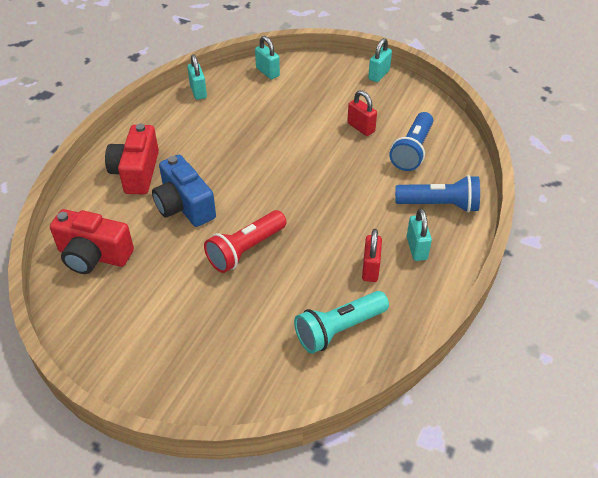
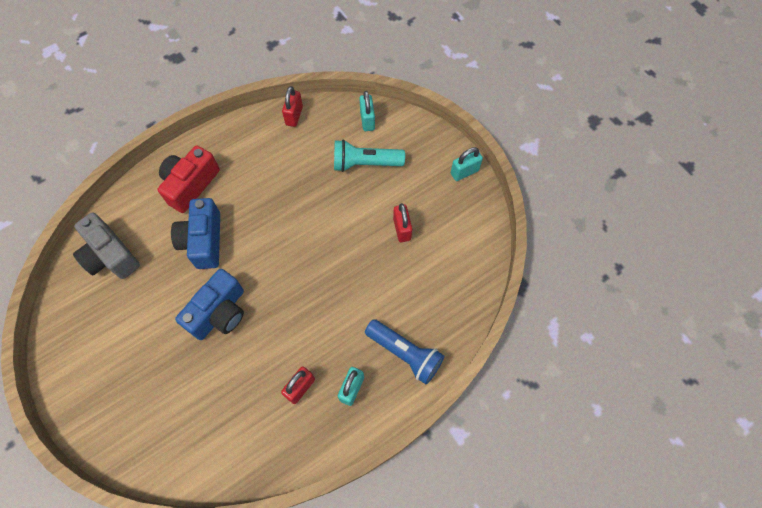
camera: 30 degrees right, 20 degrees up
(93, 255) = (110, 255): red camera -> grey camera
(198, 91) = (294, 116): turquoise padlock -> red padlock
(245, 250) = (219, 313): red flashlight -> blue camera
(339, 329) = (235, 432): turquoise flashlight -> turquoise flashlight (365, 163)
(412, 151) = (427, 280): blue flashlight -> none

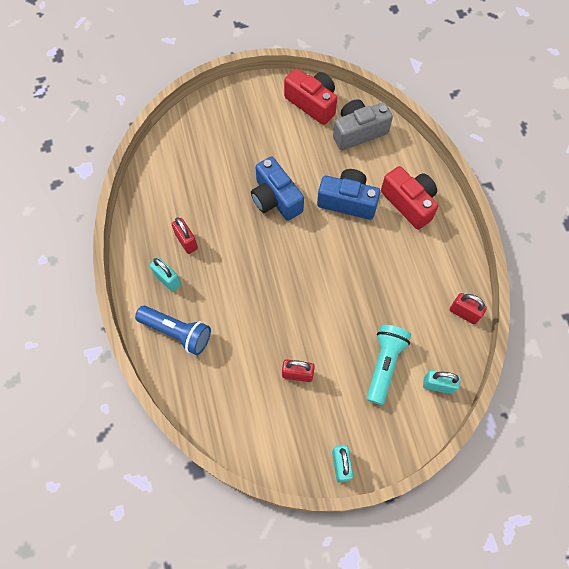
camera: 110 degrees right, 0 degrees up
(78, 316) = (312, 103): none -> red camera
(405, 354) = (177, 332): blue flashlight -> blue flashlight turned 120 degrees counterclockwise

